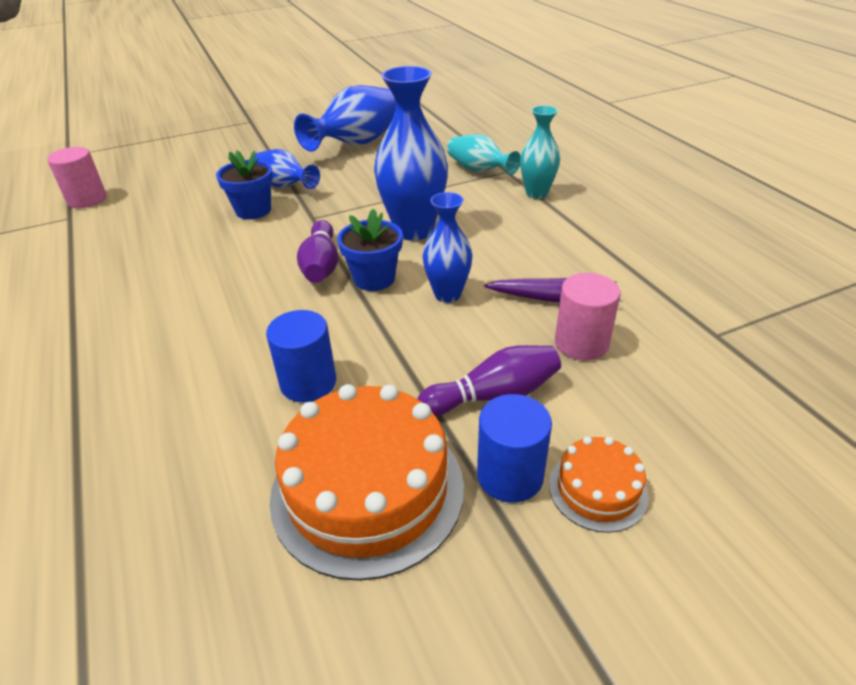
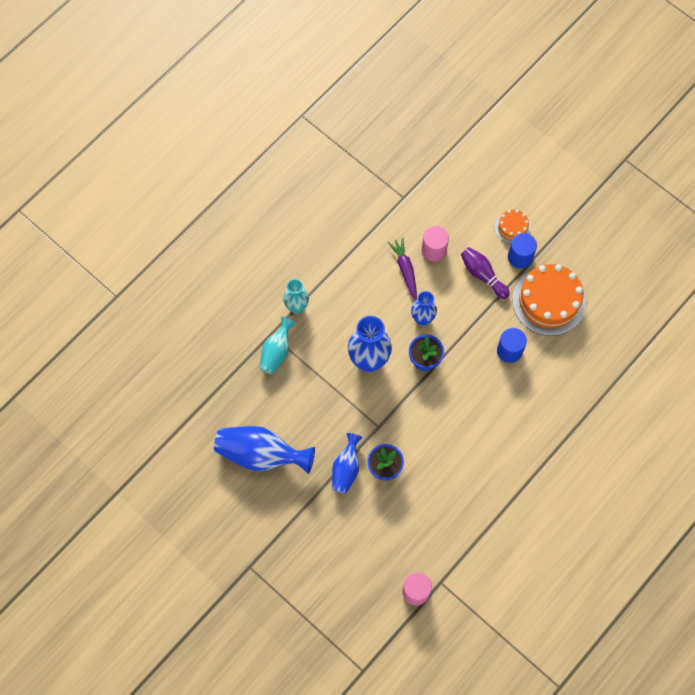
camera: 115 degrees left, 30 degrees up
(321, 265) = (424, 393): purple bowling pin -> none

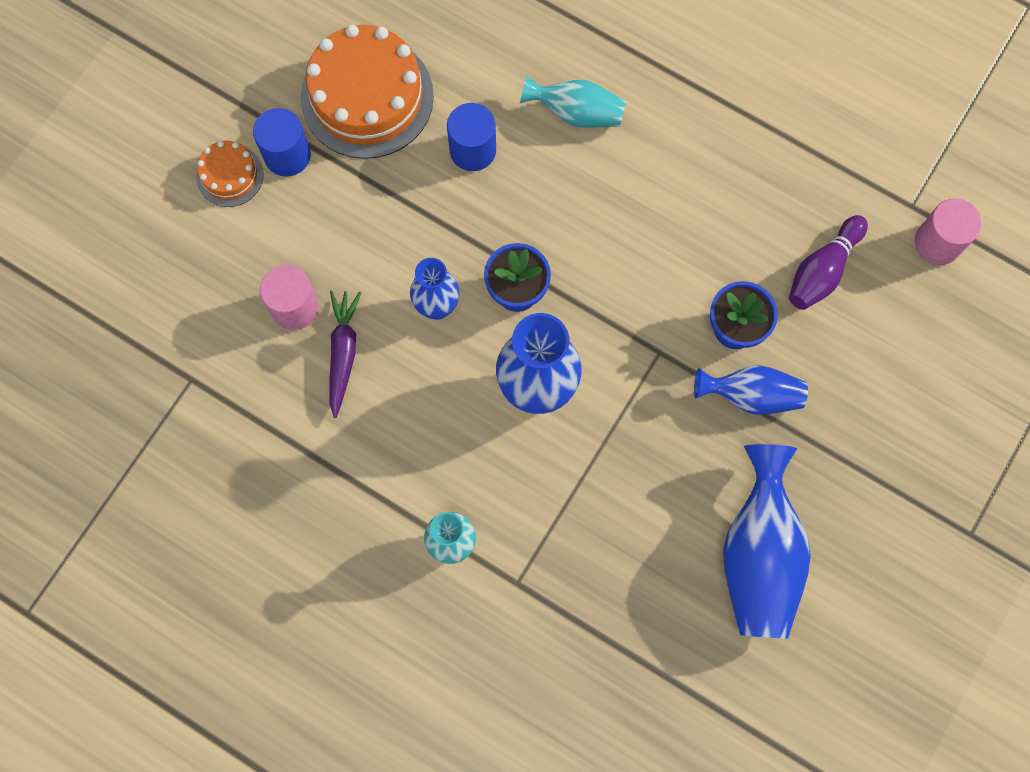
camera: 100 degrees left, 5 degrees up
(276, 352) = (551, 565): turquoise vase -> turquoise vase (576, 112)
(405, 270) = (343, 353): purple carrot -> purple carrot turned 120 degrees clockwise
(482, 275) = (333, 214): purple bowling pin -> purple bowling pin (822, 270)

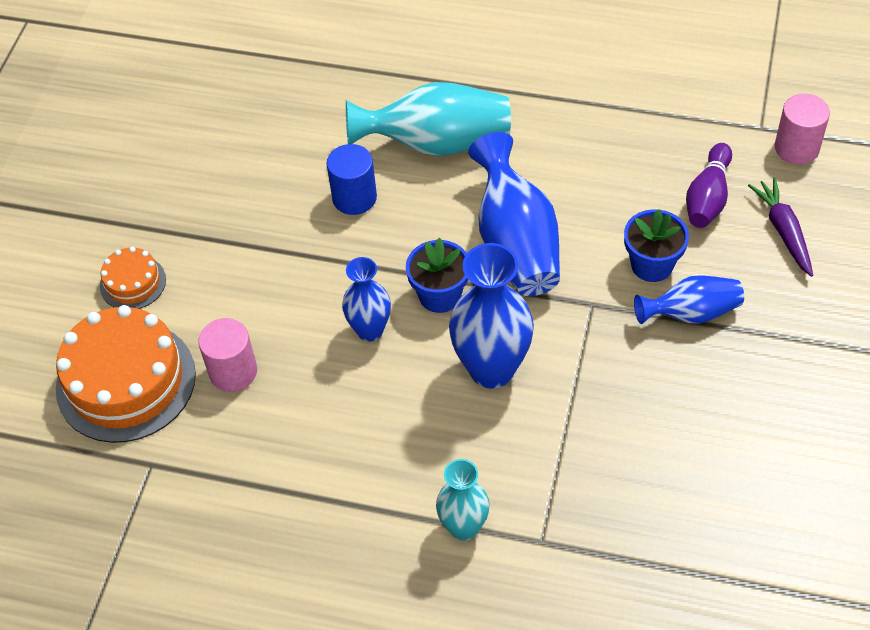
camera: 15 degrees left, 20 degrees down
(287, 155) = (182, 251): blue cylinder -> none
(343, 353) = (294, 395): purple carrot -> purple carrot (783, 231)
(367, 97) = (241, 185): orange cake -> orange cake (126, 381)
(576, 112) = (436, 143): turquoise vase -> turquoise vase, size x1.67
(759, 555) = (760, 442): blue vase -> blue vase (516, 243)

